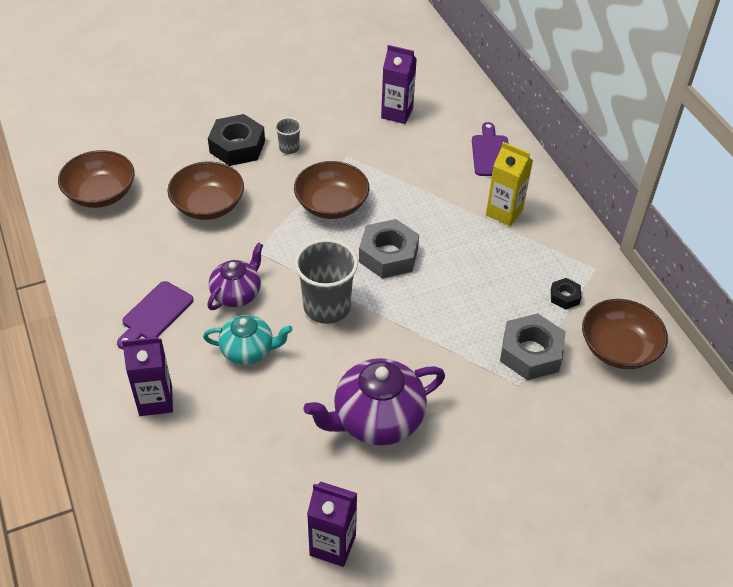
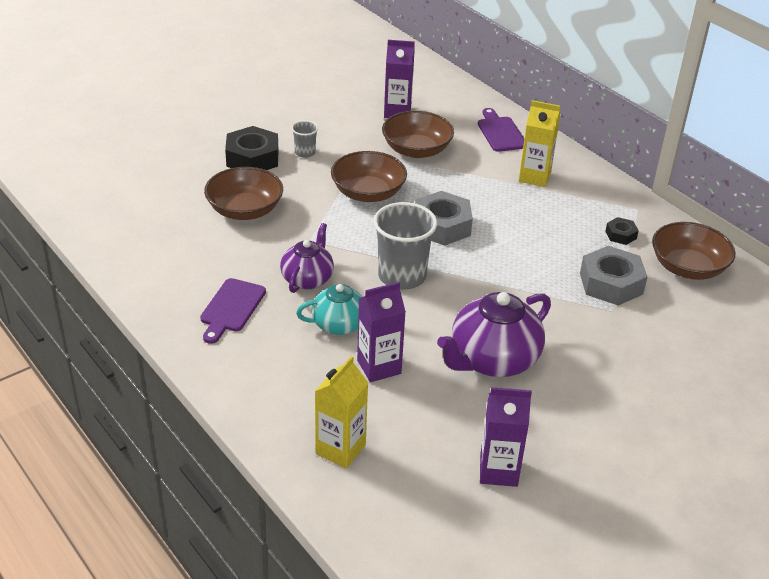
camera: 15 degrees left, 10 degrees down
(100, 193) = (128, 215): brown bowl -> brown bowl (416, 150)
(155, 400) = (265, 381): purple carton -> purple carton (379, 367)
(195, 489) = (340, 449): none -> yellow carton

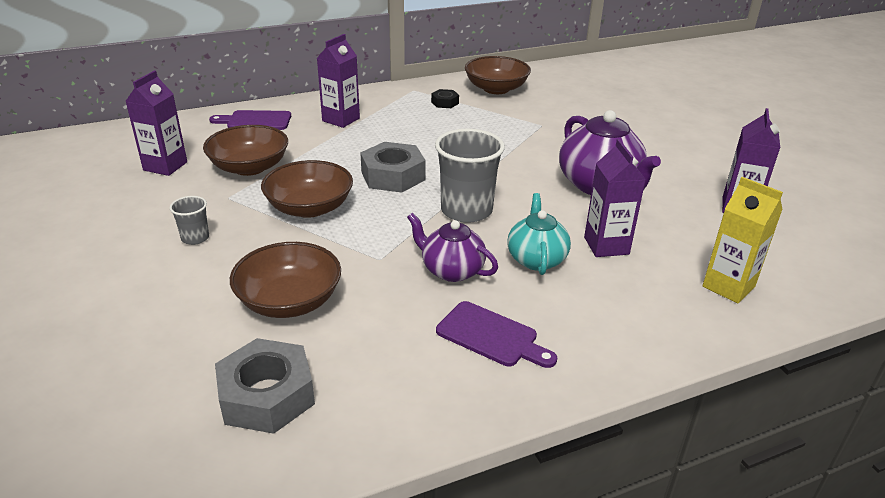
camera: 75 degrees left, 5 degrees down
(252, 158) = (173, 281): black nut -> none
(534, 177) = (341, 119): yellow carton -> purple carton
(611, 283) = (507, 119): grey nut -> grey nut (267, 395)

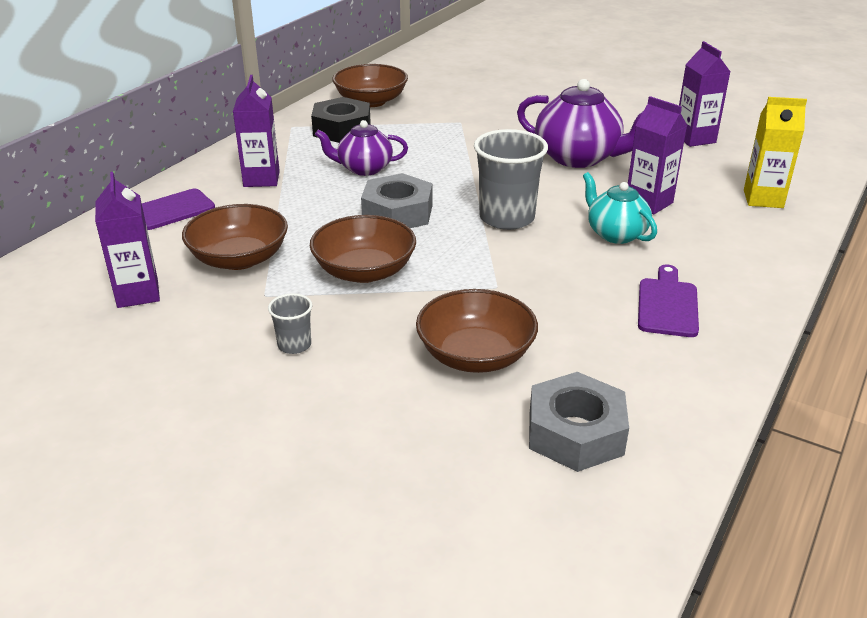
camera: 35 degrees left, 0 degrees up
(445, 103) = (342, 129): black nut -> black nut, size x1.98
(451, 270) = (567, 270): purple teapot -> purple teapot (364, 168)
(491, 336) = (667, 305): purple cutting board -> purple cutting board turned 75 degrees counterclockwise

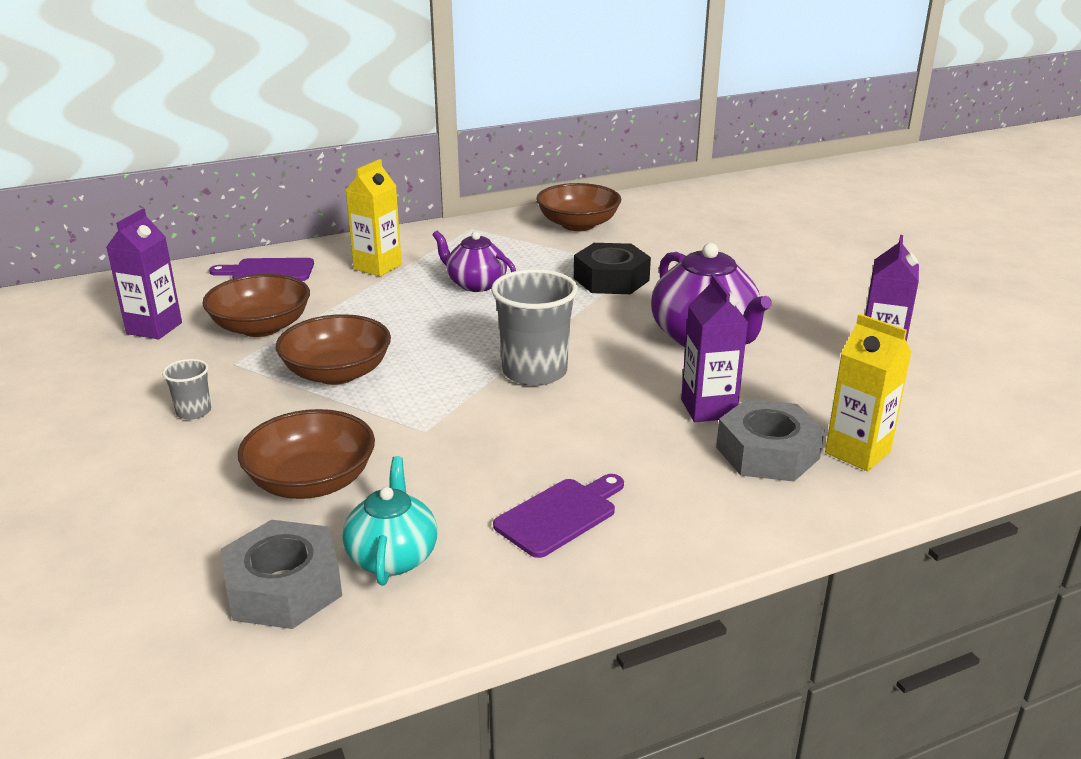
camera: 35 degrees right, 5 degrees down
(261, 179) = (377, 267): purple carton -> yellow carton
(342, 129) = (511, 243): black nut -> black nut (611, 279)
(397, 213) = (443, 333): grey nut -> grey nut (767, 453)
(615, 234) = (620, 426): turquoise teapot -> turquoise teapot (392, 556)

